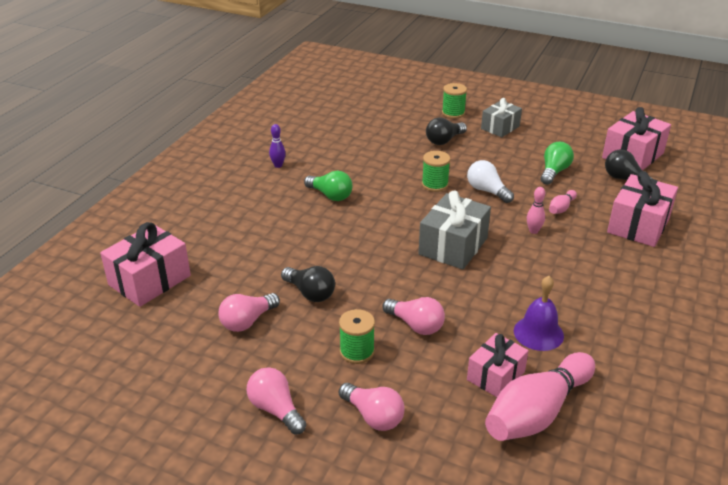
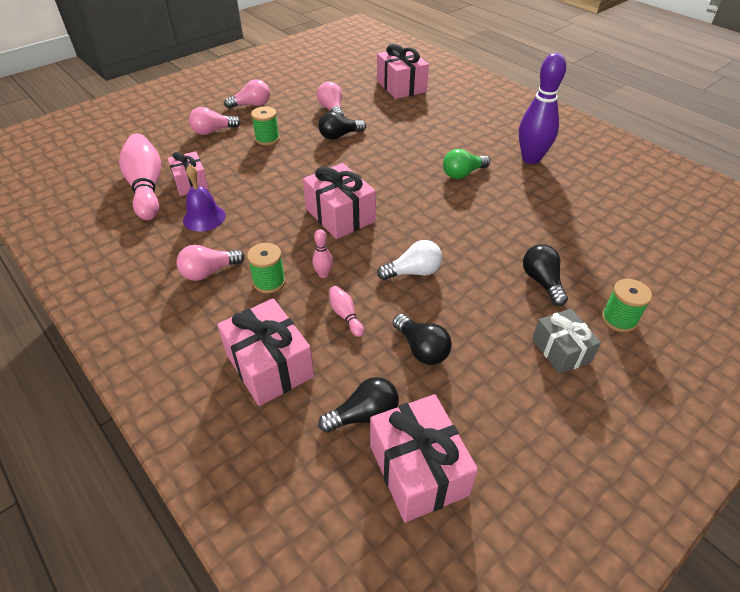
camera: 115 degrees right, 10 degrees up
(278, 165) = (531, 159): purple bowling pin -> purple bowling pin, size x2.31
(416, 325) = (267, 167): pink light bulb -> pink light bulb (209, 272)
(435, 184) = (447, 240): green spool -> green spool (269, 282)
(453, 246) = (340, 215): grey gift -> pink gift
(554, 172) = (422, 349): green light bulb -> black light bulb

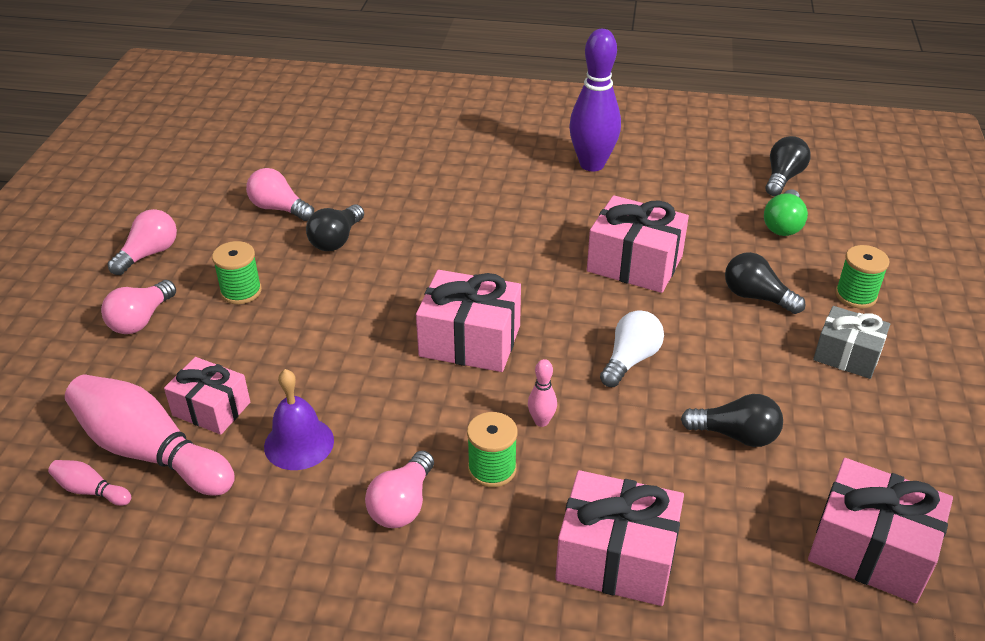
camera: 40 degrees left, 5 degrees down
(345, 315) = (622, 451): pink bowling pin -> pink bowling pin (90, 490)
(364, 415) = (767, 537): black light bulb -> black light bulb (783, 178)
(401, 86) = (331, 136): pink gift -> pink gift (634, 264)
(462, 174) = (543, 217): green light bulb -> green light bulb (783, 225)

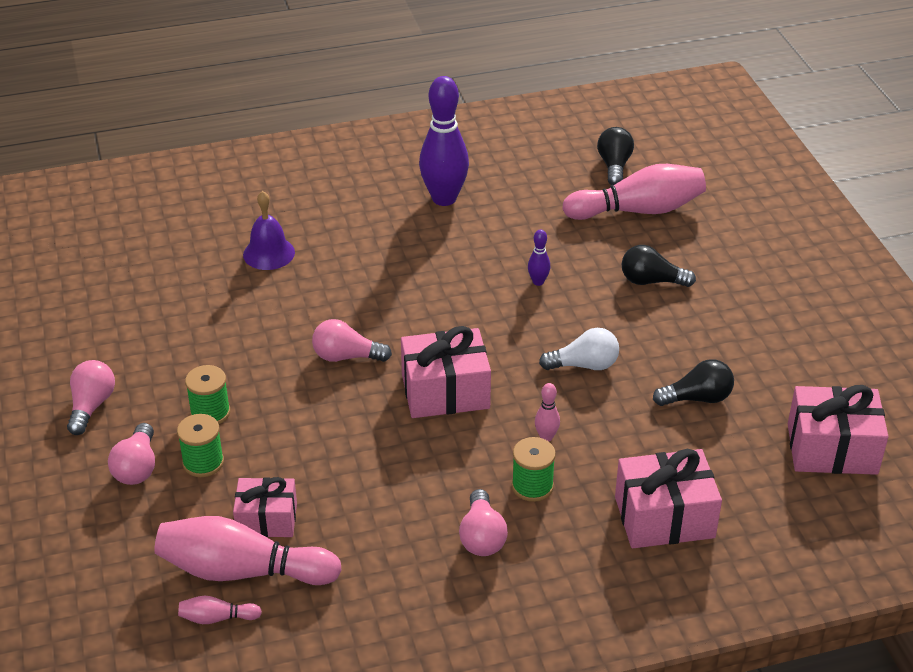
camera: 25 degrees left, 0 degrees up
(279, 208) = (183, 325): pink light bulb -> pink light bulb (346, 356)
(299, 443) = (364, 520): purple bell -> purple bell (269, 253)
(336, 240) = (262, 339): black light bulb -> none
(630, 360) = (584, 365): white light bulb -> white light bulb turned 75 degrees clockwise
(634, 264) = (538, 282): pink gift -> purple bowling pin
(783, 225) = (638, 210): green light bulb -> pink bowling pin
(847, 355) = (744, 309): grey gift -> none
(855, 295) = (726, 256): green spool -> green spool (203, 462)

